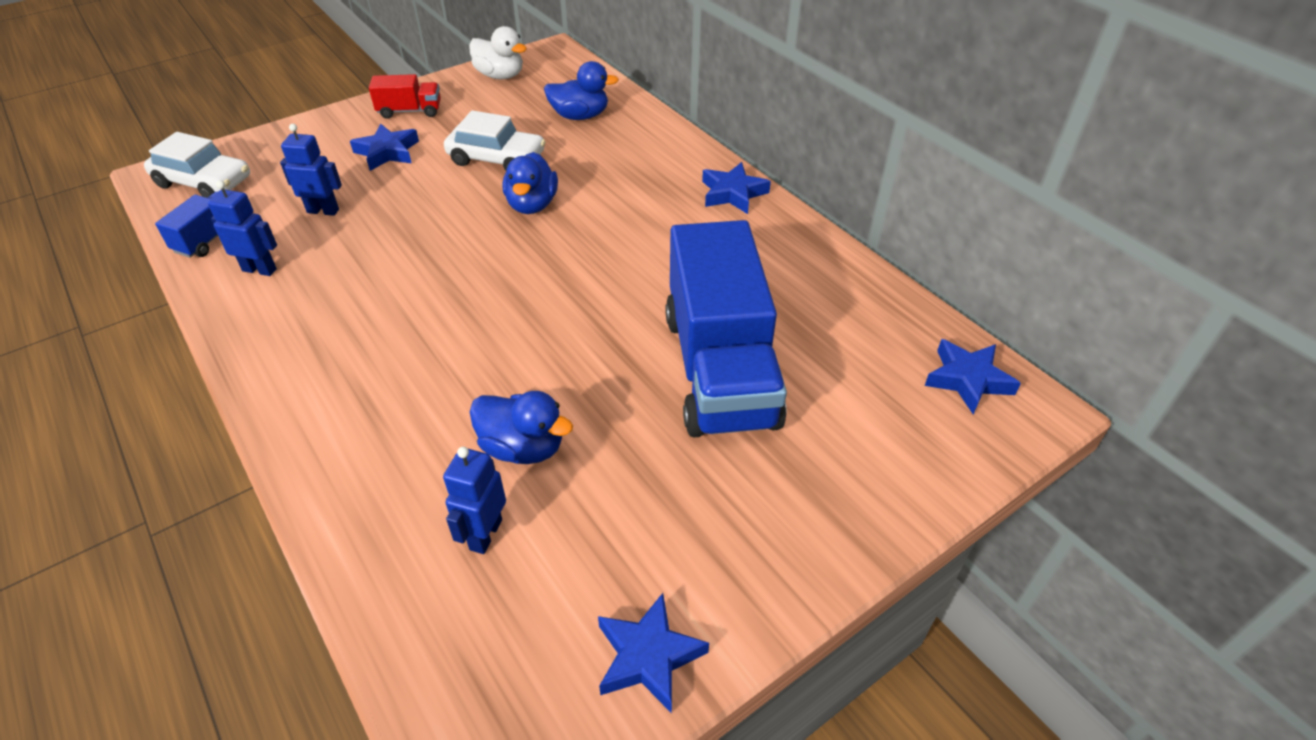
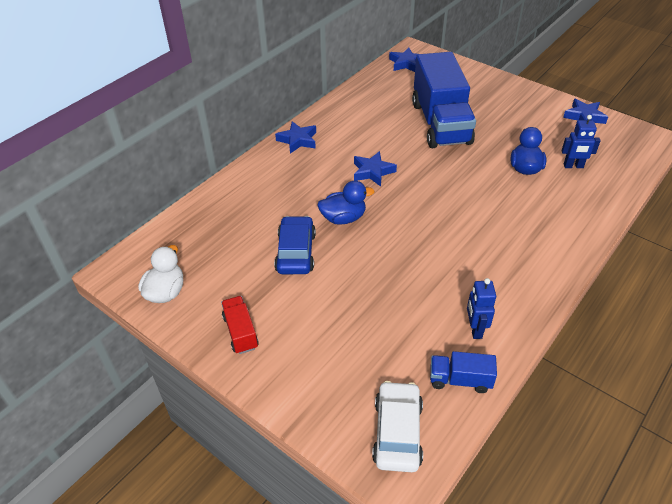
camera: 105 degrees left, 0 degrees up
(323, 211) = (397, 325): blue robot -> none
(387, 152) = (308, 320): blue star -> blue star (372, 172)
(496, 158) = (296, 252): white car -> blue car
(580, 116) = (224, 225): blue duck -> none
(720, 369) = (440, 123): blue truck -> blue truck turned 105 degrees clockwise

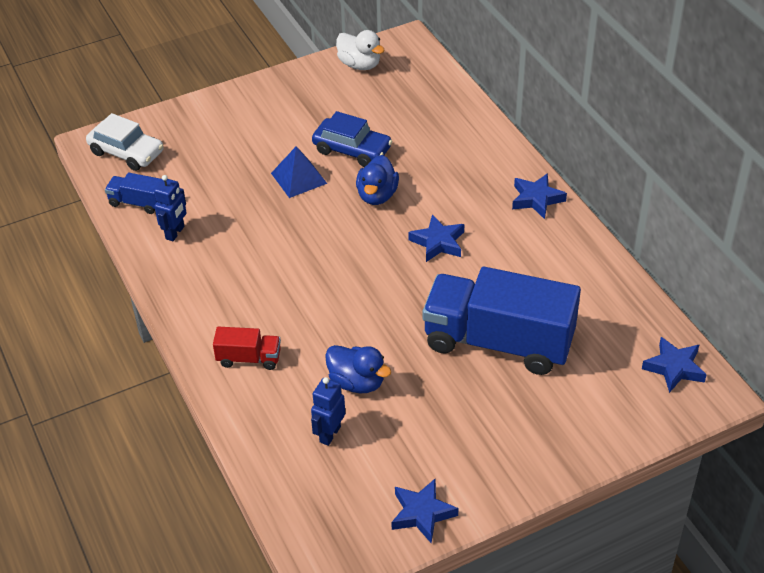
camera: 115 degrees right, 0 degrees up
(241, 332) = (283, 96): red truck -> red truck (249, 358)
(352, 273) = (299, 178): none -> blue pyramid
(460, 380) = (138, 203): blue truck -> blue truck turned 105 degrees counterclockwise
(475, 329) = (175, 233): blue robot -> blue robot turned 90 degrees clockwise

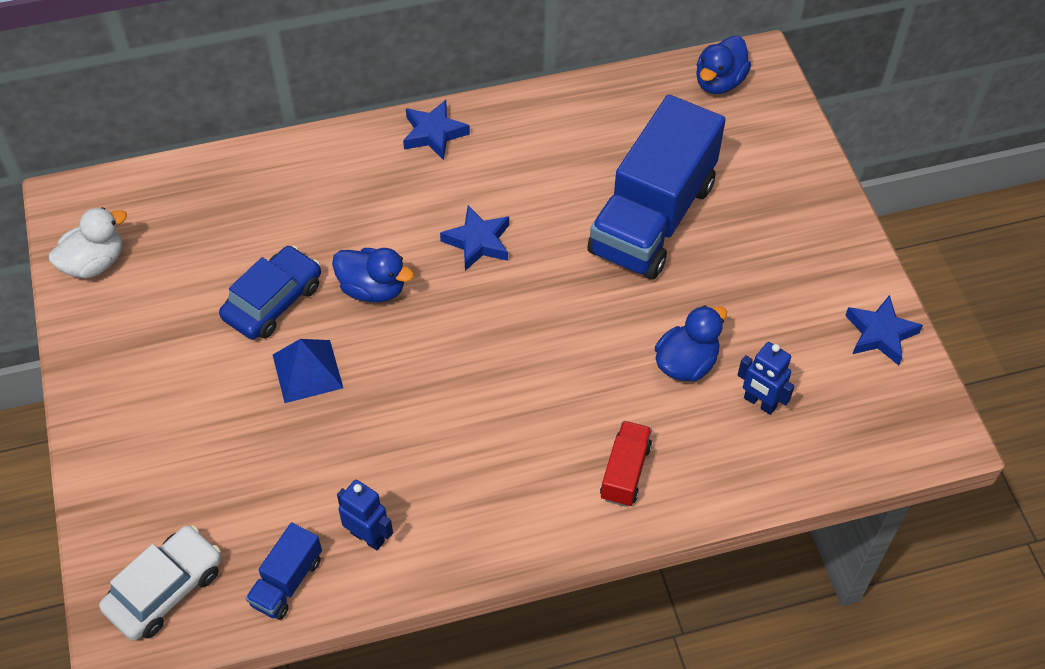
camera: 80 degrees left, 10 degrees up
(674, 368) = (719, 82): blue star -> blue duck

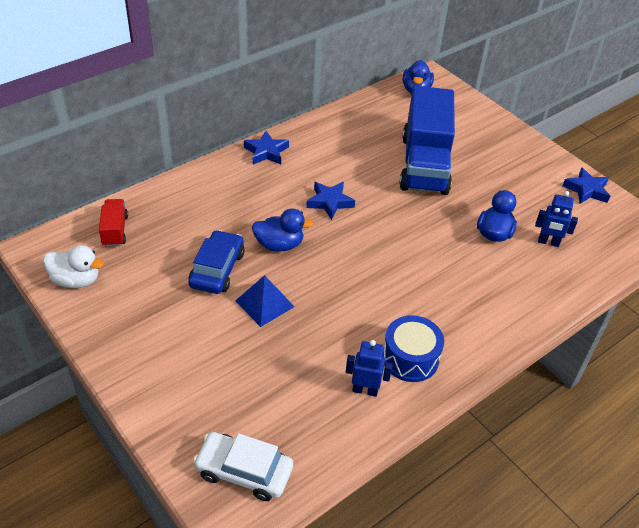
camera: 25 degrees left, 10 degrees down
(94, 263) = (76, 280): white duck -> white duck turned 75 degrees clockwise
(165, 589) = (244, 471): white car -> white car turned 90 degrees counterclockwise
(287, 582) = (327, 436): blue truck -> none
(452, 513) = (410, 358): none -> blue drum
(625, 472) = (499, 302): red truck -> red truck (115, 231)

